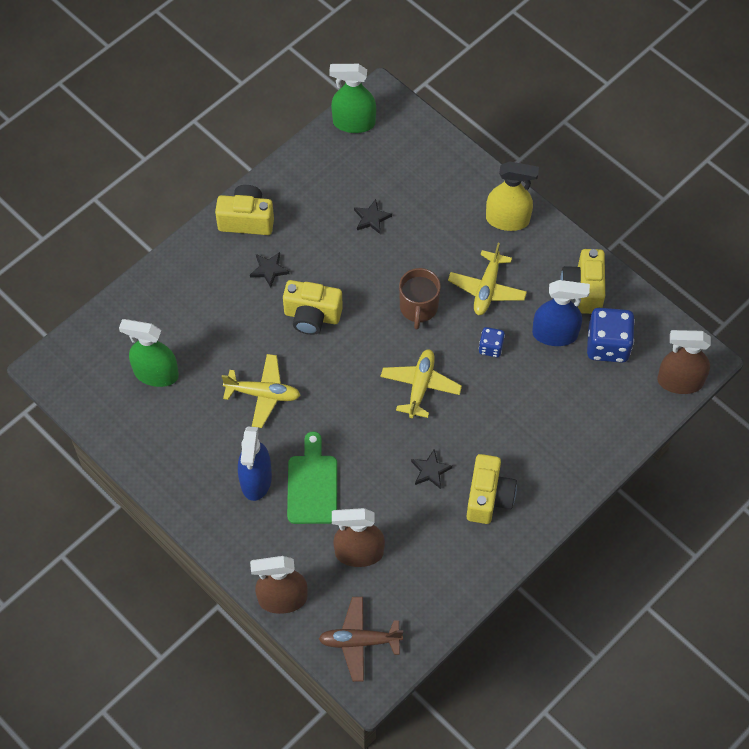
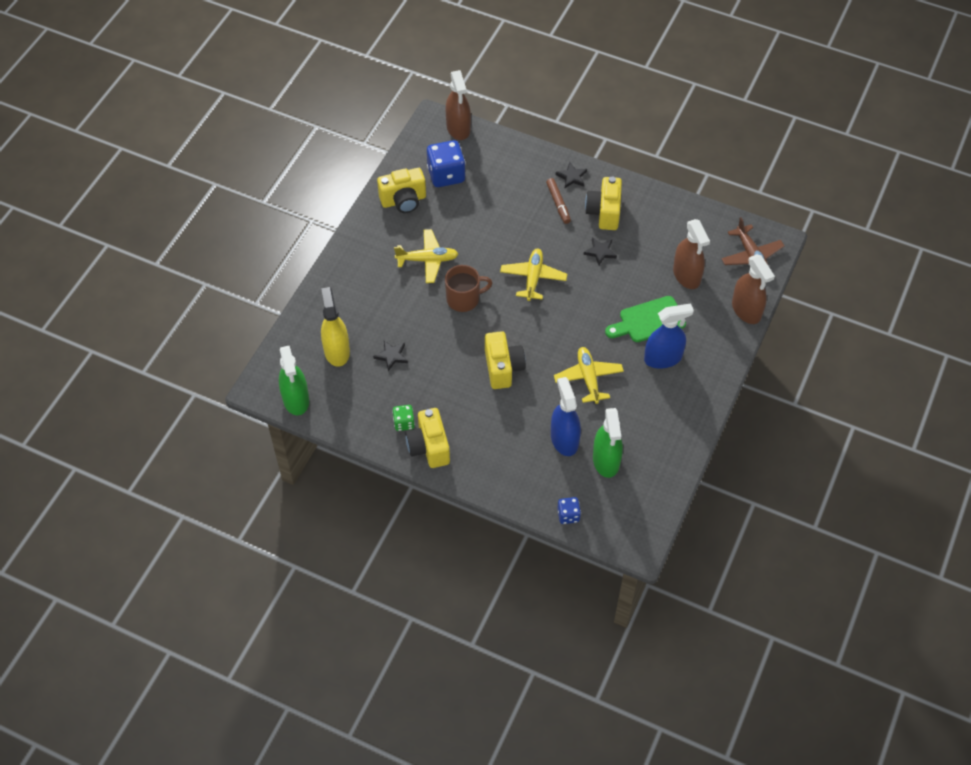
camera: 110 degrees left, 5 degrees down
(269, 270) = (472, 413): black star -> black star (572, 177)
(285, 206) = (404, 423): none -> green dice
(420, 386) = (533, 278): yellow plane -> yellow plane turned 105 degrees clockwise
(488, 497) = (604, 212): yellow camera -> yellow camera turned 75 degrees counterclockwise
(490, 347) = (479, 244): blue dice -> blue dice (568, 515)
(507, 219) = (356, 264): yellow spray bottle -> yellow spray bottle (336, 351)
(520, 451) = (558, 204): none -> brown marker
(555, 334) = (450, 208): blue spray bottle -> blue spray bottle (564, 439)

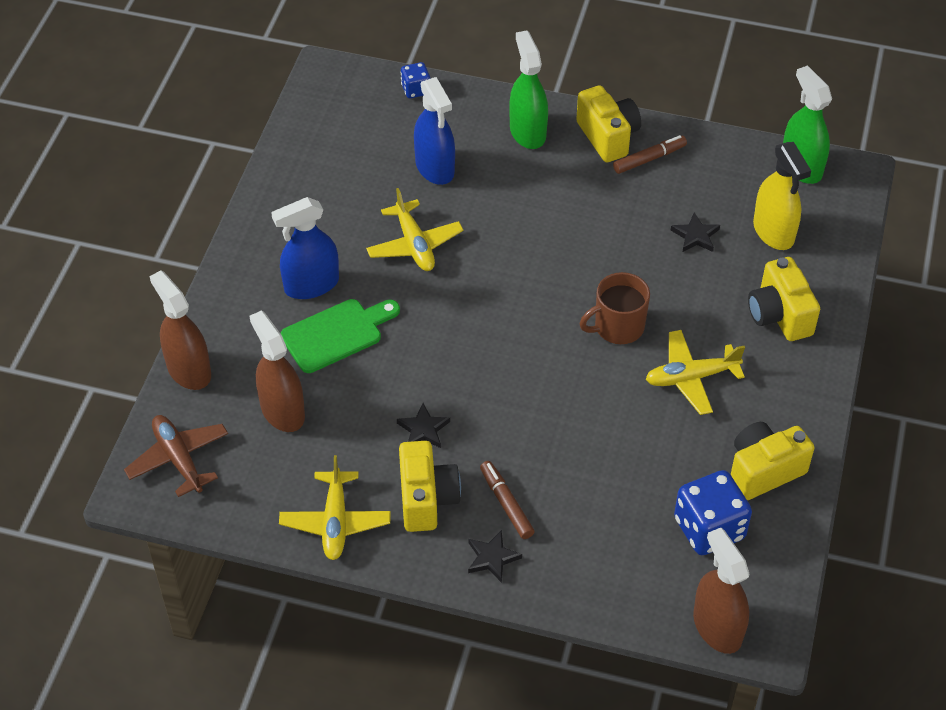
camera: 170 degrees right, 5 degrees down
(404, 423) = (649, 159): green dice -> brown marker
(503, 368) = (536, 241): yellow camera -> yellow camera (779, 315)
(533, 278) = (521, 373): yellow plane -> yellow plane (335, 522)
(606, 460) = (377, 152): green spray bottle -> green spray bottle (527, 132)

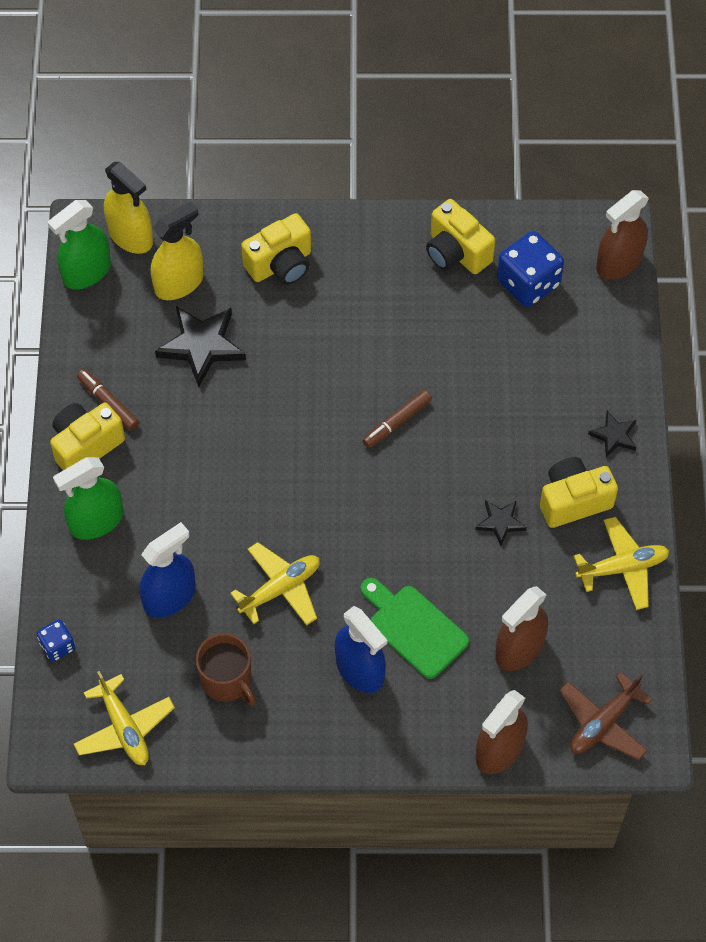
camera: 105 degrees left, 10 degrees up
(506, 503) = (556, 437): brown marker -> brown marker (397, 422)
(617, 327) = (333, 390): brown mug -> brown mug (227, 680)
(691, 377) = (374, 321): yellow plane -> yellow plane (124, 728)
(695, 236) = (201, 346): black star -> black star, size x1.85
(838, 205) = (131, 236): none -> yellow spray bottle

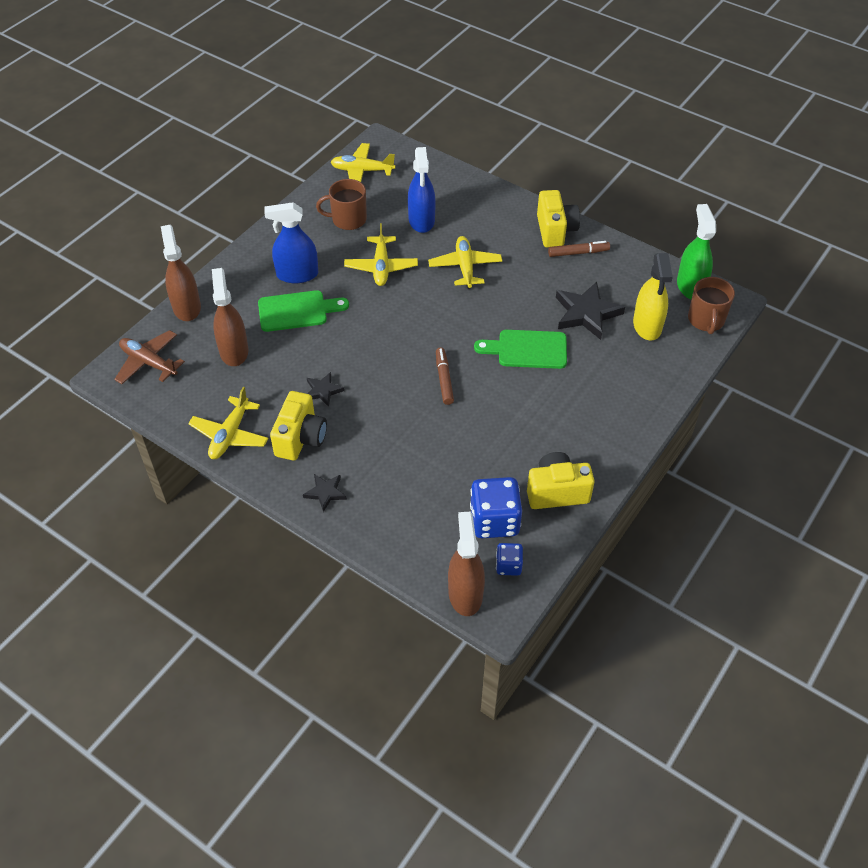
camera: 125 degrees right, 10 degrees down
(57, 646) = (434, 167): blue dice -> blue dice (508, 565)
(96, 521) = (499, 213): green spray bottle -> none
(131, 236) = (706, 320): yellow spray bottle -> brown mug
(216, 502) = (465, 267): none -> yellow plane
(281, 264) = (623, 385): yellow camera -> none
(297, 371) = (527, 349): none -> green cutting board
(603, 723) = (149, 362): brown plane -> brown plane turned 45 degrees counterclockwise

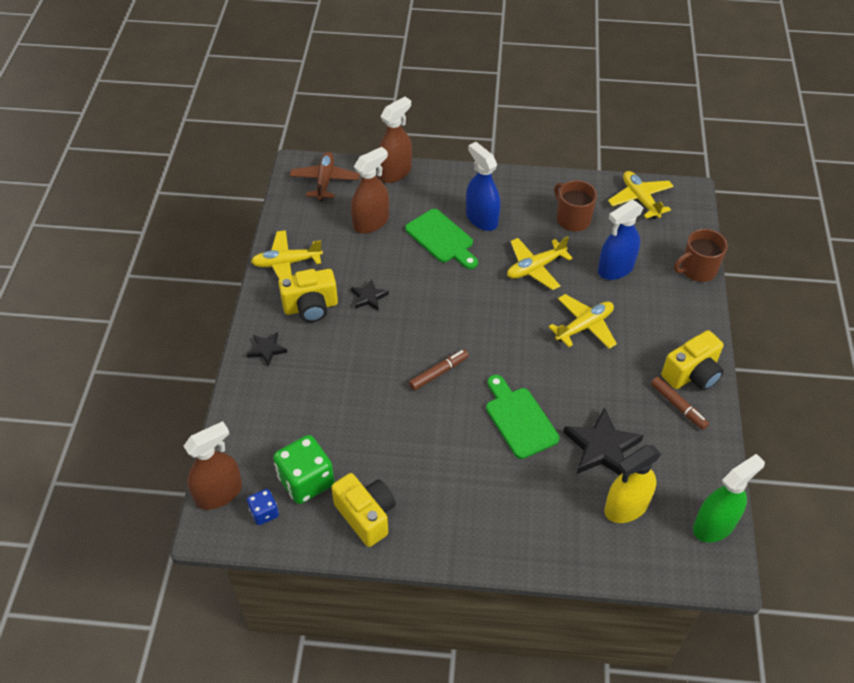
camera: 60 degrees right, 0 degrees up
(494, 521) = (306, 481): blue dice -> green dice
(706, 320) = (676, 559): brown mug -> brown mug (697, 269)

